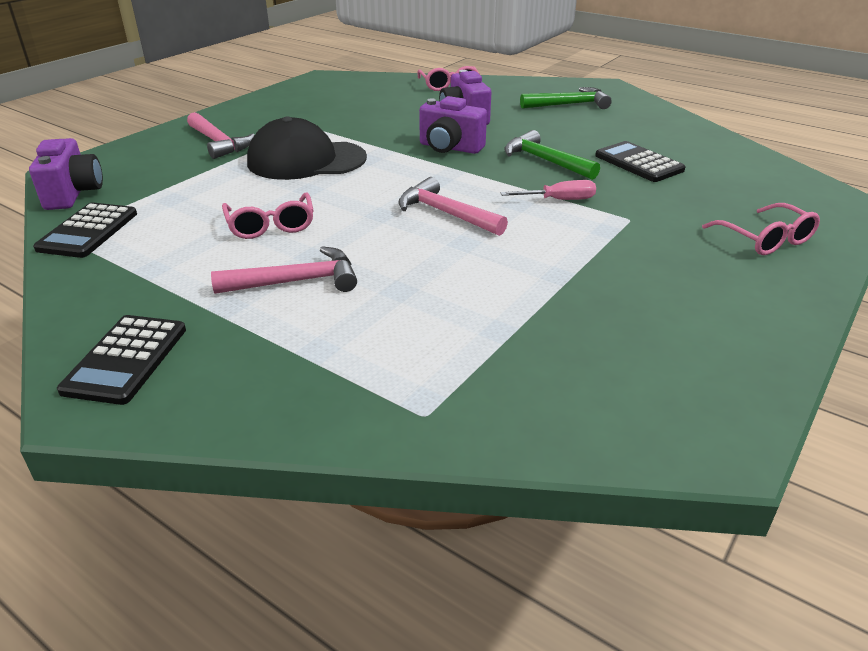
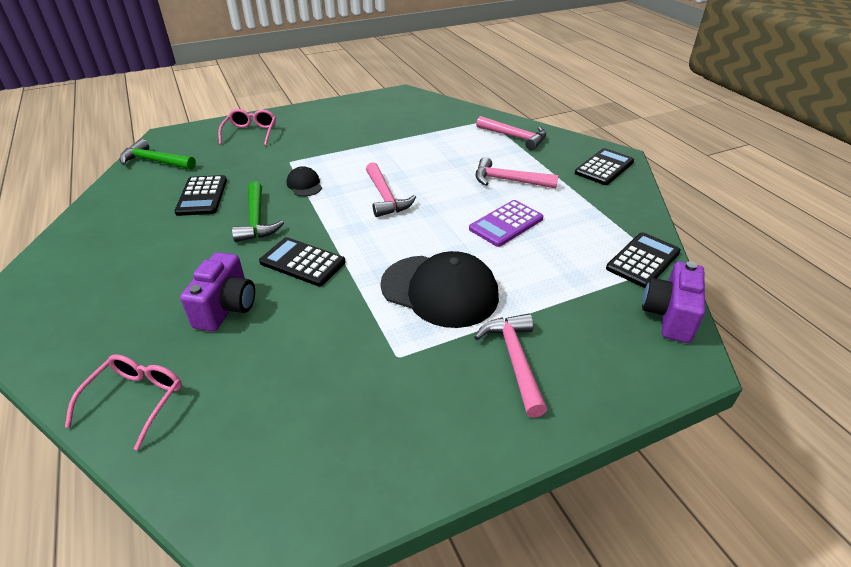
camera: 150 degrees left, 5 degrees up
(271, 225) = (506, 224): pink glasses -> purple calculator
(333, 381) = (514, 137): none -> pink hammer
(450, 148) = (302, 262): purple camera -> black calculator
(560, 200) = (304, 185): pink screwdriver -> black cap
(569, 105) = (100, 289): green hammer -> green hammer (155, 161)

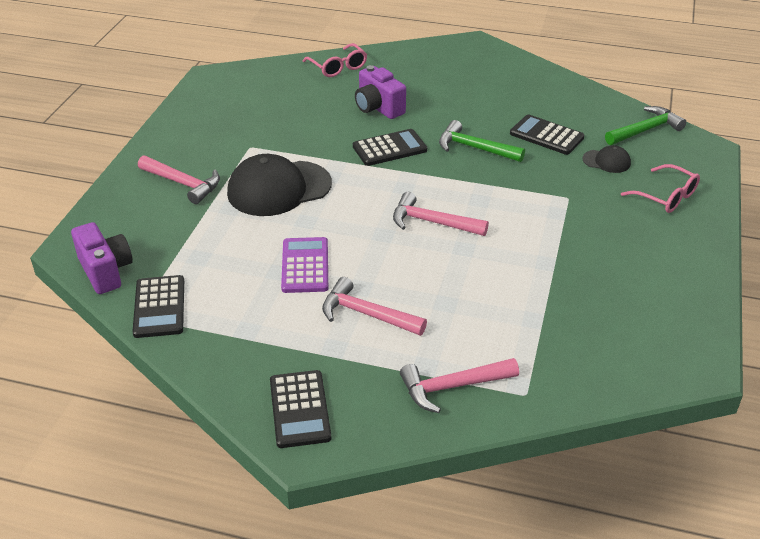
camera: 130 degrees right, 0 degrees up
(304, 185) = (508, 189): black cap -> black cap (606, 161)
(508, 180) = (367, 314): pink hammer -> pink hammer turned 120 degrees counterclockwise

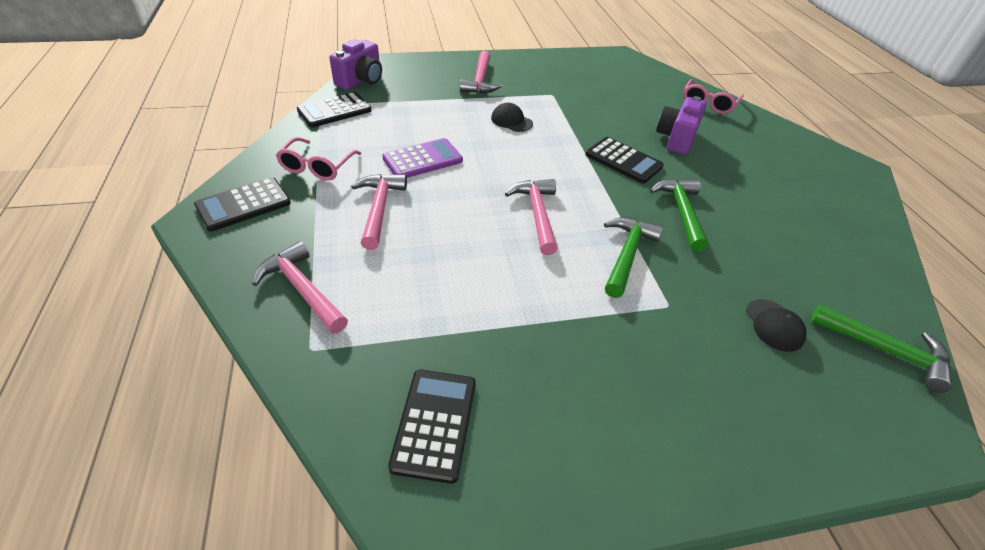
camera: 60 degrees right, 5 degrees up
(279, 188) = (511, 121): black cap -> black cap, size x0.47
(507, 195) = (627, 255): none -> green hammer
(546, 135) = (764, 260): black calculator -> black calculator (435, 424)
(665, 196) = (764, 406): pink glasses -> pink glasses (317, 166)

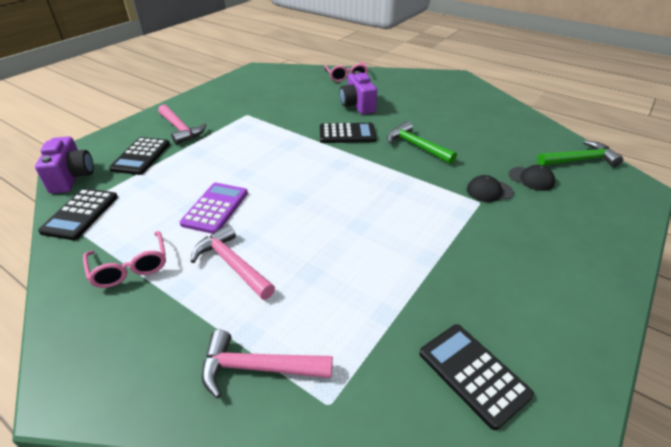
camera: 40 degrees left, 5 degrees down
(243, 204) = (100, 344): black calculator -> black calculator (141, 156)
(511, 121) = (243, 146): black cap -> black cap (489, 191)
(537, 214) = (345, 197): pink hammer -> none
(627, 255) = (424, 188): green hammer -> none

